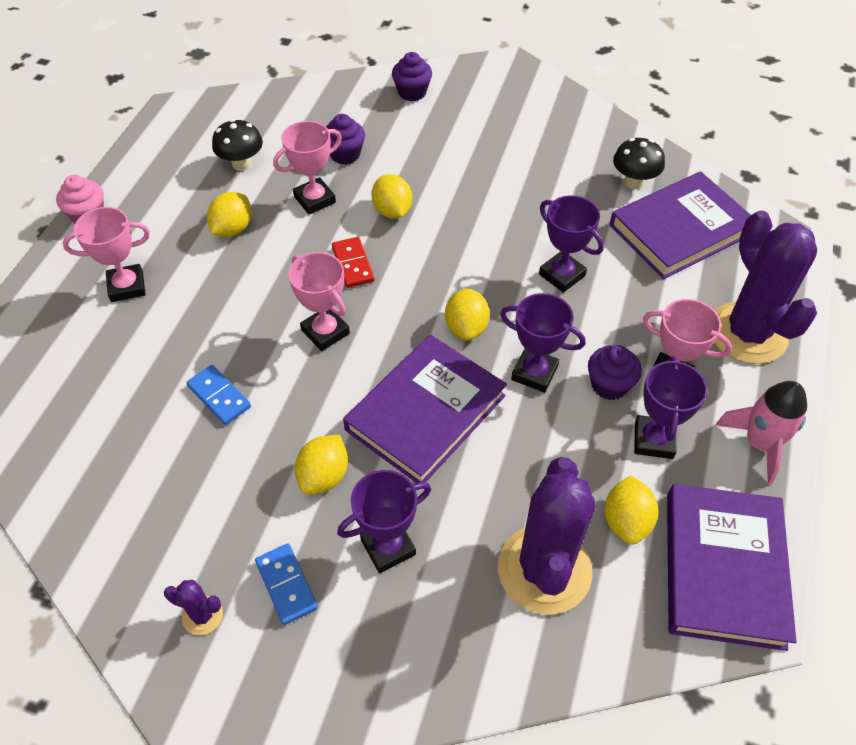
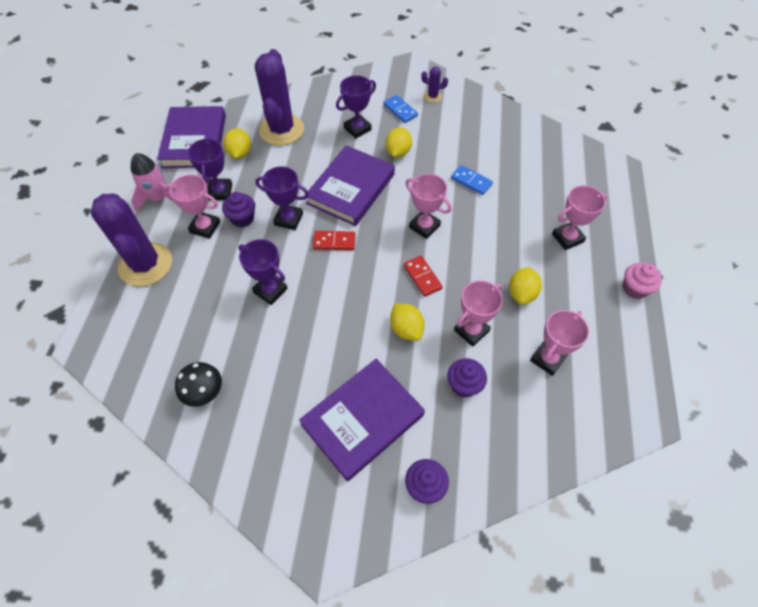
camera: 170 degrees right, 5 degrees up
(242, 164) = (547, 359): black mushroom -> pink trophy
(466, 327) = (334, 242): yellow lemon -> red domino
(680, 230) = (174, 346): purple book -> purple book (362, 420)

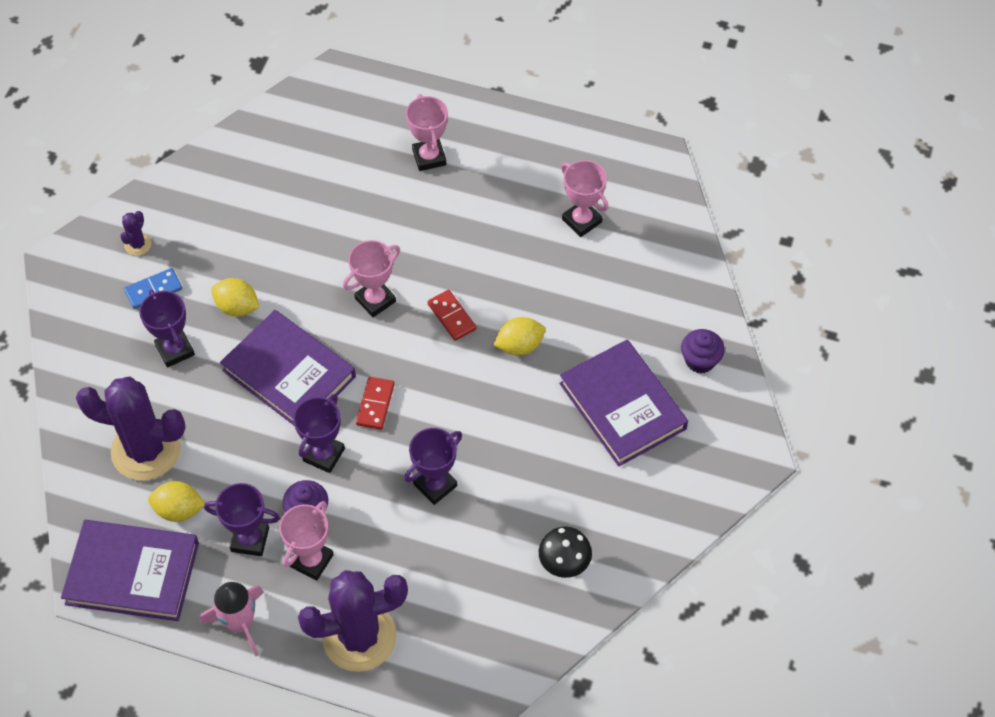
camera: 80 degrees left, 0 degrees up
(422, 277) = (451, 317): red domino -> red domino turned 75 degrees clockwise
(464, 385) = (598, 304): purple cupcake -> none
(471, 181) = (314, 233): blue domino -> none
(471, 330) = (534, 282): pink trophy -> none
(521, 293) = (496, 223): yellow lemon -> none
(634, 288) = (512, 117): pink cupcake -> none

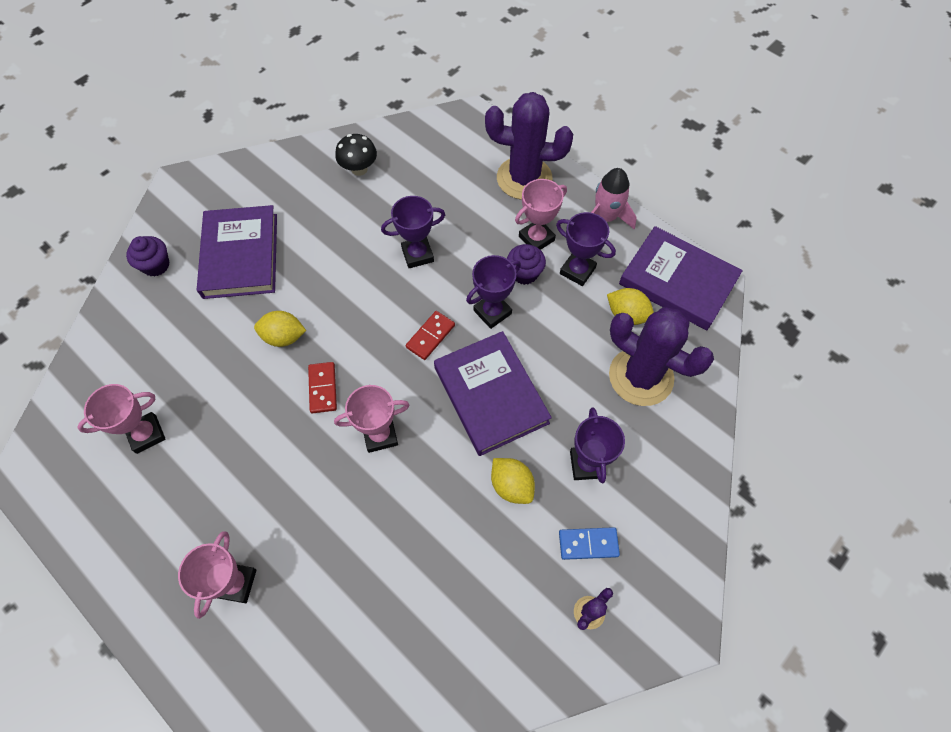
camera: 155 degrees left, 5 degrees up
(582, 221) = (146, 434): pink trophy -> pink trophy turned 75 degrees clockwise

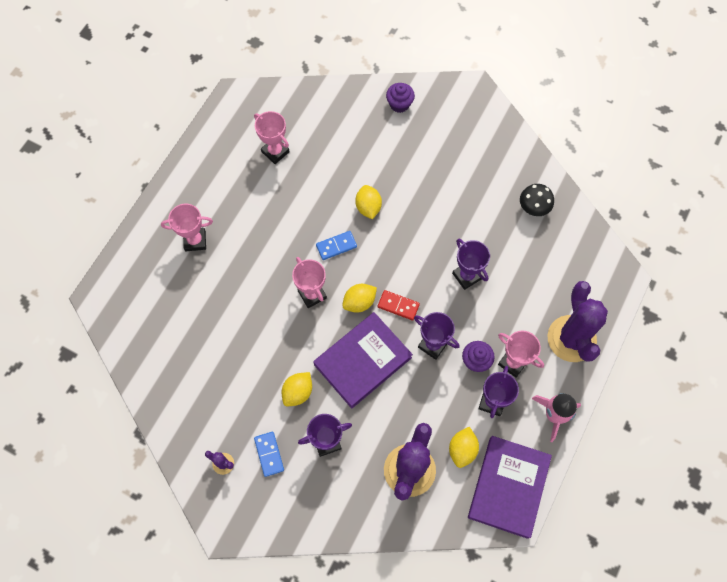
camera: 75 degrees right, 5 degrees up
(241, 255) = (425, 154): purple book -> none
(323, 388) = (336, 246): red domino -> blue domino
(411, 379) = (359, 302): none -> yellow lemon

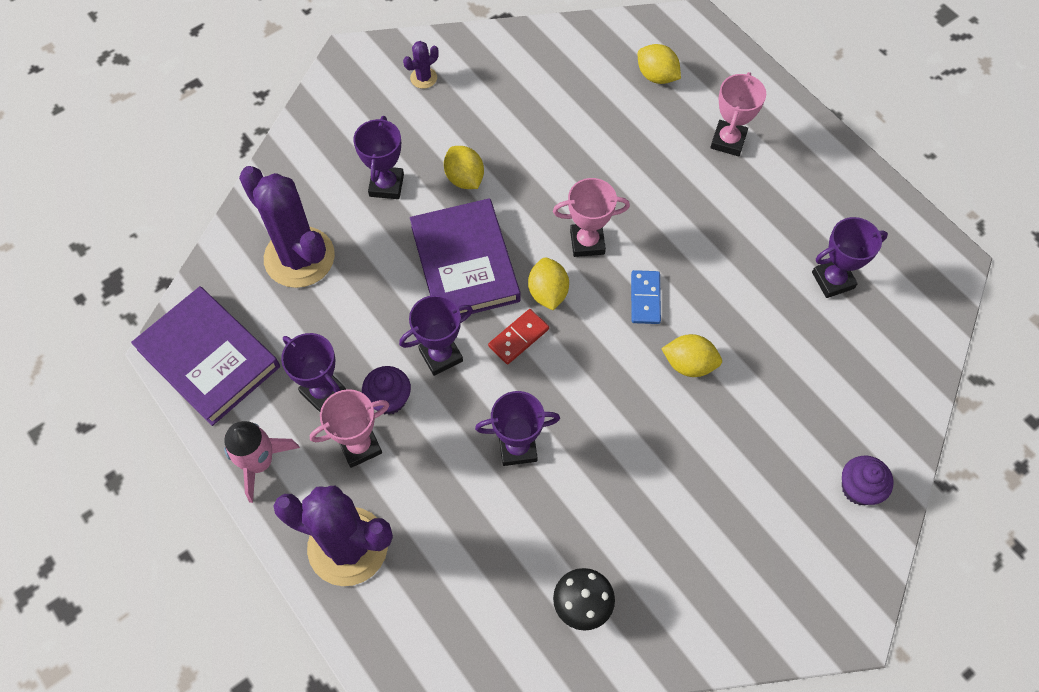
camera: 115 degrees right, 5 degrees down
(269, 454) = (407, 123): blue domino -> none
(275, 152) = (833, 280): pink trophy -> purple trophy
(462, 450) = (286, 327): yellow lemon -> yellow lemon (656, 76)

